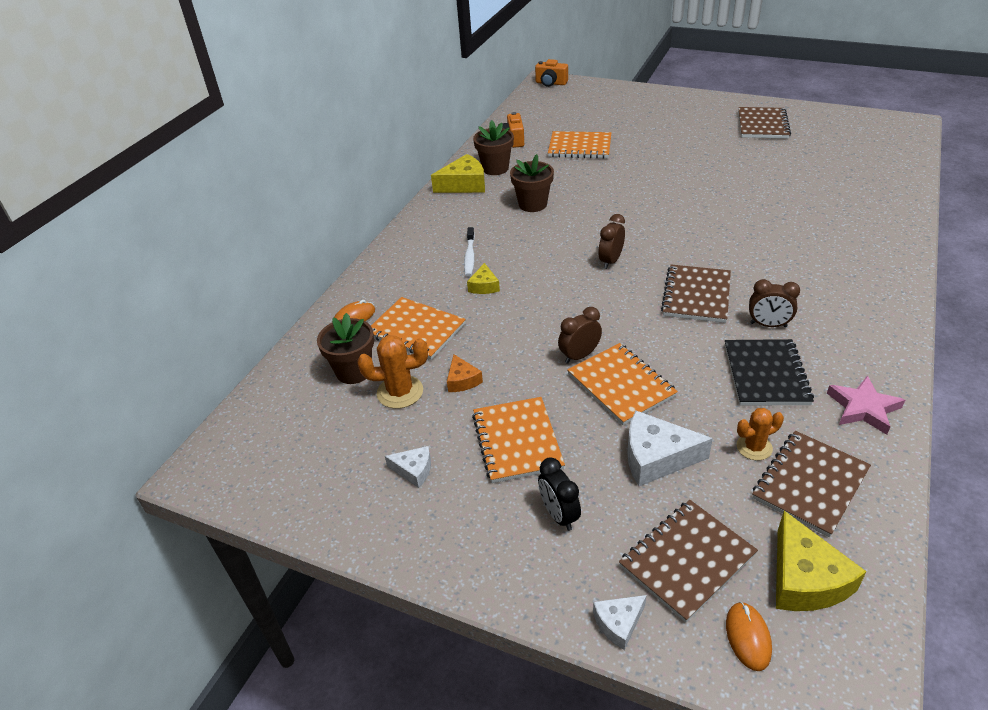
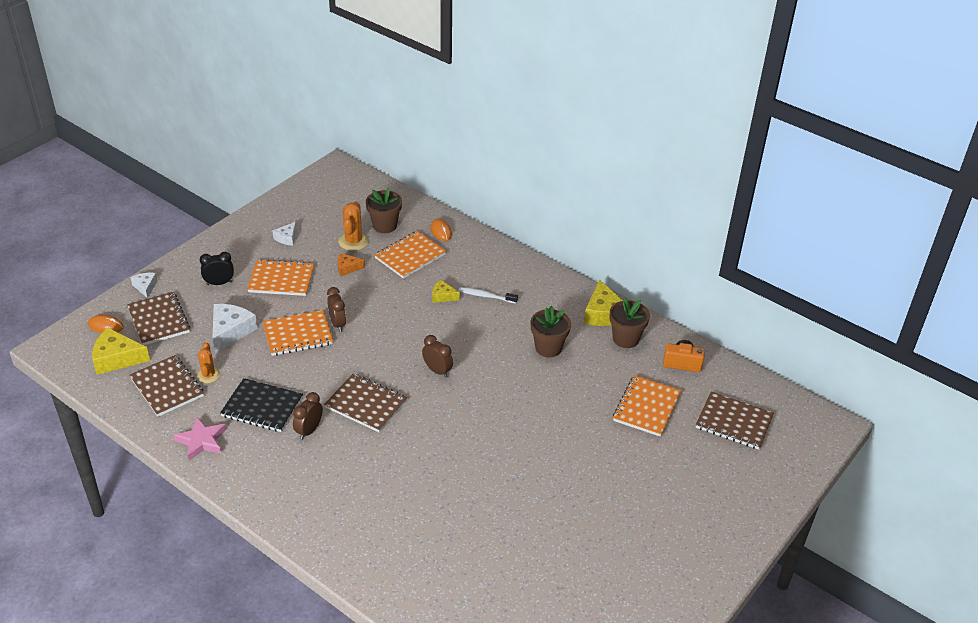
camera: 100 degrees right, 0 degrees up
(551, 83) = (823, 427): orange camera -> none
(762, 125) = (640, 579): brown notebook -> brown notebook (734, 422)

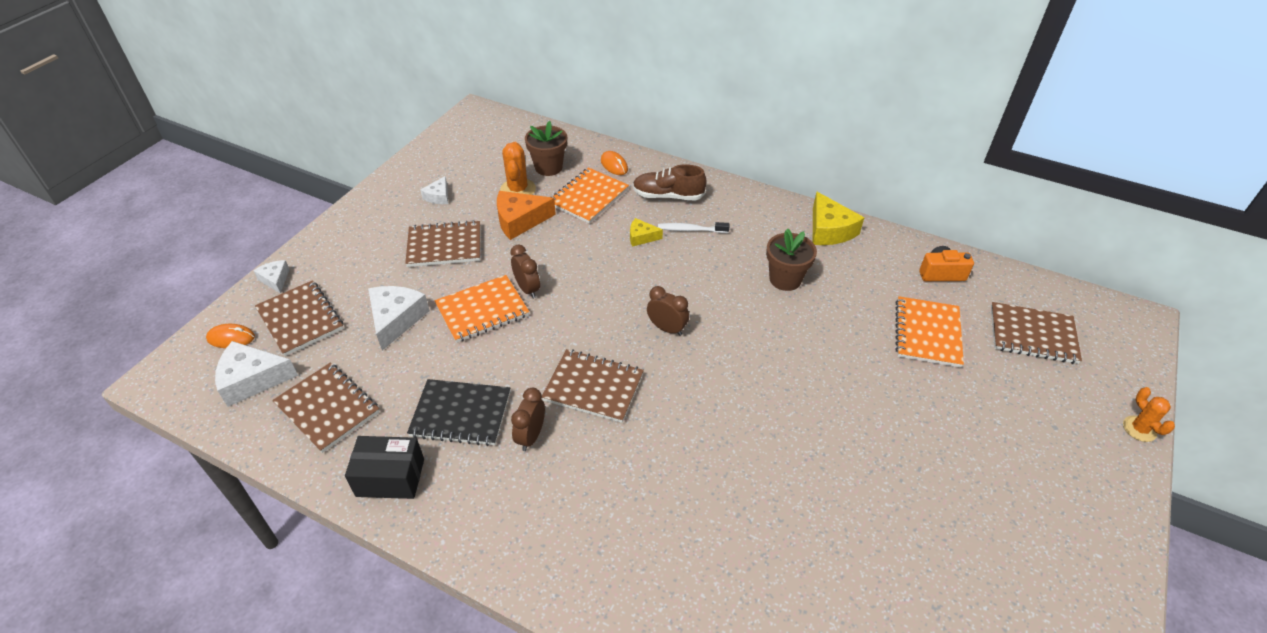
camera: 10 degrees left, 5 degrees up
(117, 358) = (252, 379): yellow cheese -> white cheese
(202, 441) = (390, 477): pink star -> black box
(208, 375) = (380, 382): orange cactus -> orange cactus (1139, 429)
(219, 283) = (369, 261): black clock -> none
(281, 280) = (444, 246): orange notebook -> brown notebook
(347, 268) = (520, 220): orange cheese -> orange cheese, size x1.79
(477, 265) = (668, 196): none -> brown shoe
(626, 339) = (866, 255): brown flower pot -> none

